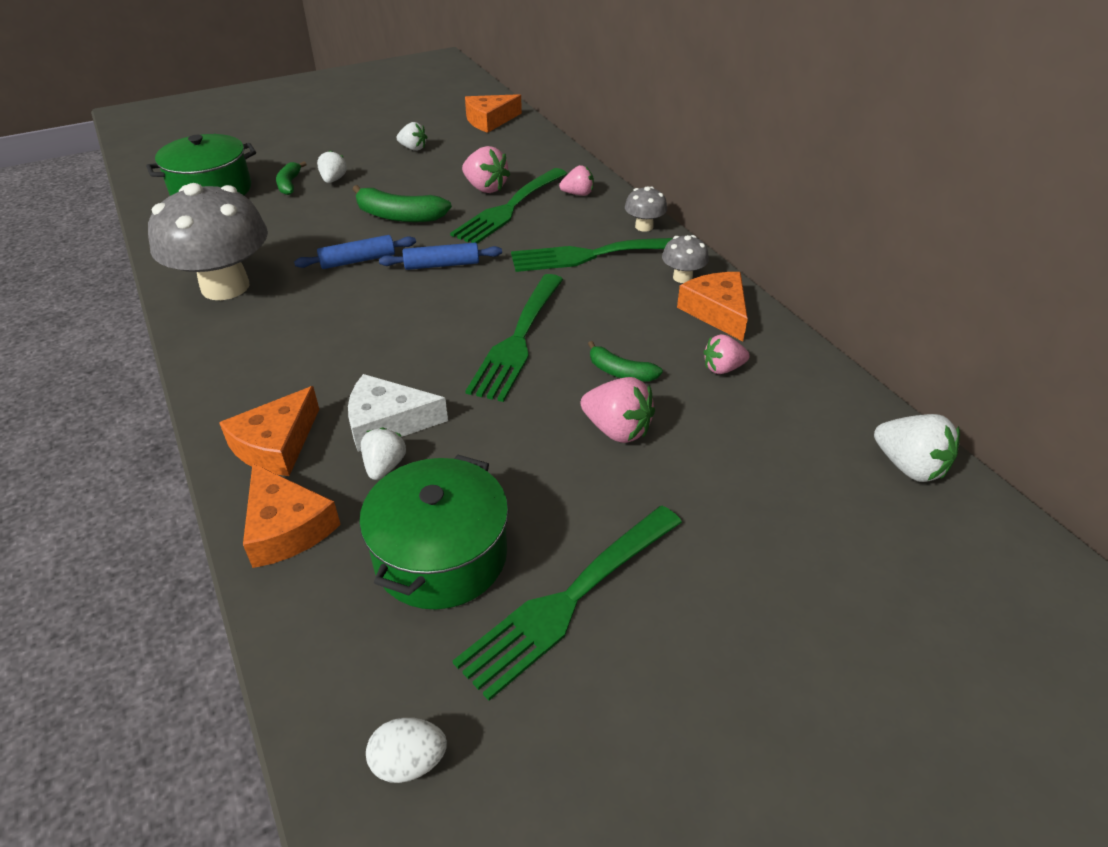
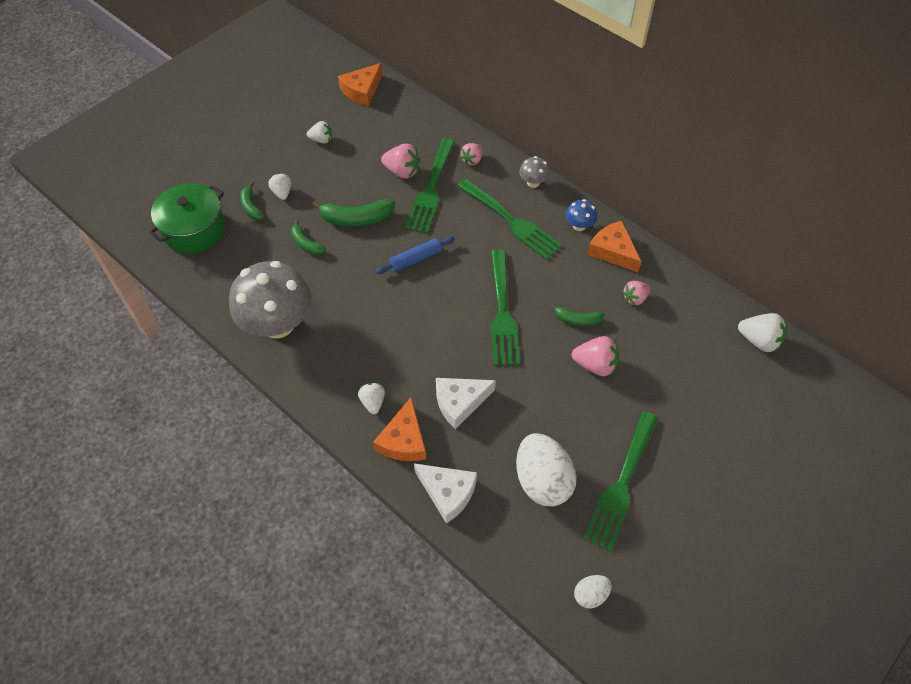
camera: 20 degrees left, 15 degrees up
(286, 527) = (447, 493): orange cheese -> white cheese
(322, 225) = (306, 243): none -> green banana
(358, 260) = (355, 272): blue rolling pin -> none
(384, 466) = (477, 434): white strawberry -> white strawberry (373, 402)
(441, 555) = (542, 481): green pot -> white egg
(578, 194) = (472, 160): pink strawberry -> pink strawberry turned 150 degrees clockwise
(592, 255) = (511, 221): green fork -> green fork turned 105 degrees counterclockwise
(682, 277) = (579, 226): grey mushroom -> blue mushroom

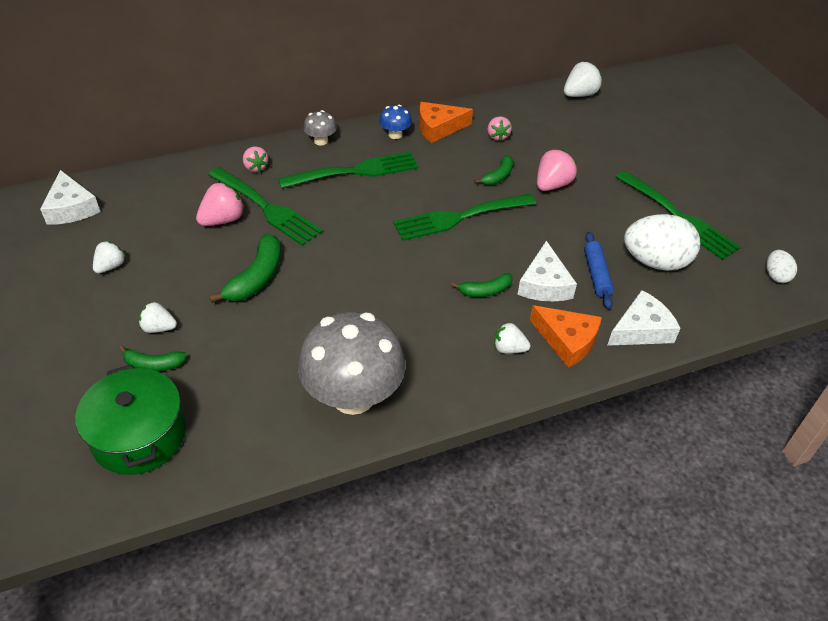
camera: 65 degrees left, 10 degrees down
(306, 243) = (255, 332): green banana -> green banana (485, 291)
(362, 90) = (71, 208): orange cheese -> white cheese
(415, 259) = (349, 252): blue rolling pin -> blue rolling pin (596, 275)
(502, 312) = (459, 217): green fork -> green fork turned 135 degrees clockwise

